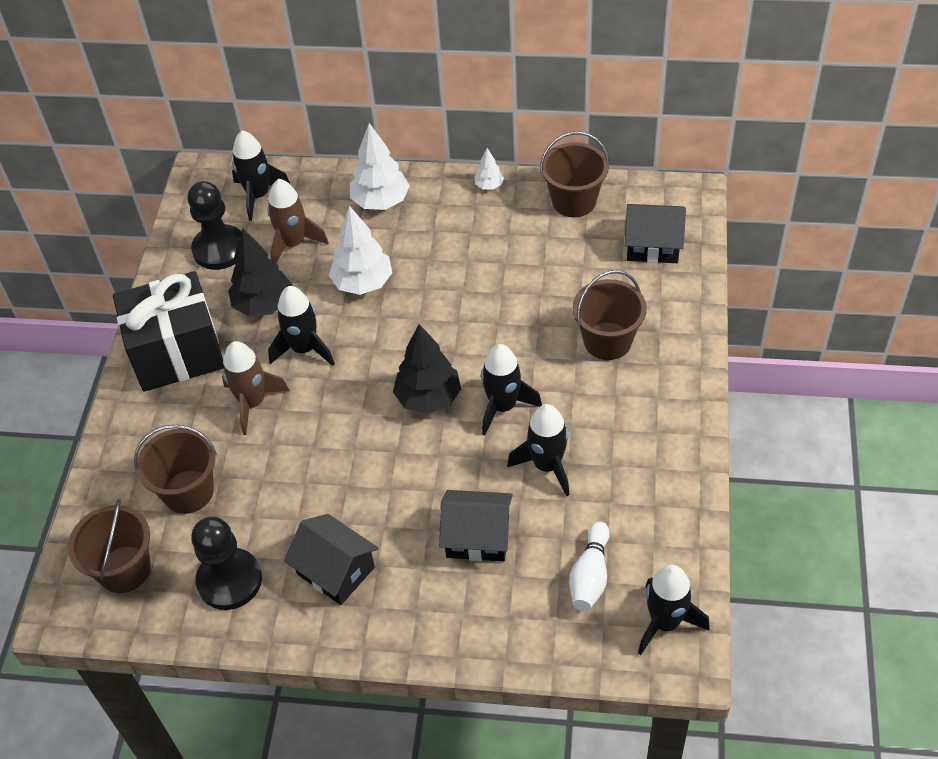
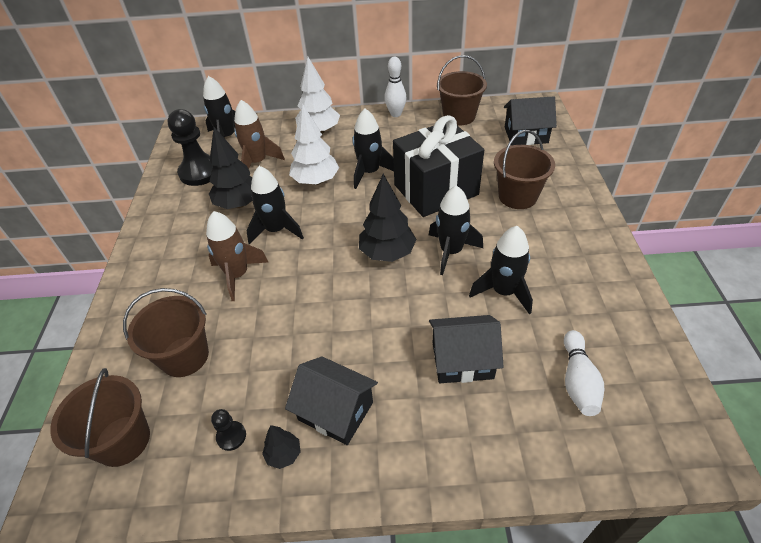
camera: 10 degrees left, 5 degrees down
(177, 353) = (169, 245): black gift -> black gift (436, 190)
(229, 580) = (231, 436): black pawn -> black pawn, size x0.45
(278, 605) = (283, 454): none -> black tree
(489, 185) = (396, 114): white tree -> white bowling pin
(665, 622) = (666, 416): black rocket -> black rocket (370, 172)

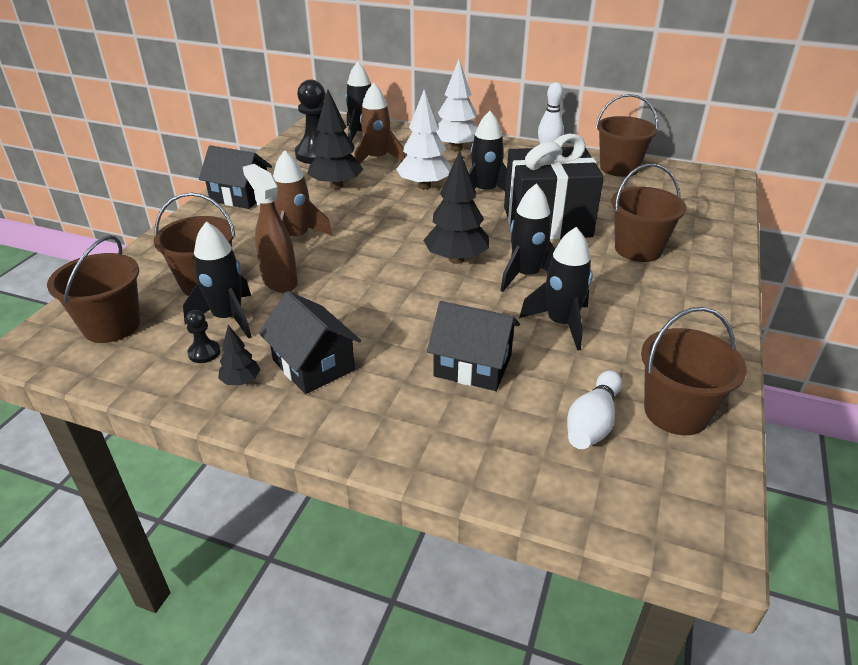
camera: 20 degrees right, 10 degrees down
(251, 330) = (279, 281): none -> brown spray bottle
(276, 230) = (357, 214): black rocket -> black rocket (228, 318)
(526, 135) = (688, 200): black house -> black house (240, 196)
(627, 347) = (676, 412): none -> brown bucket

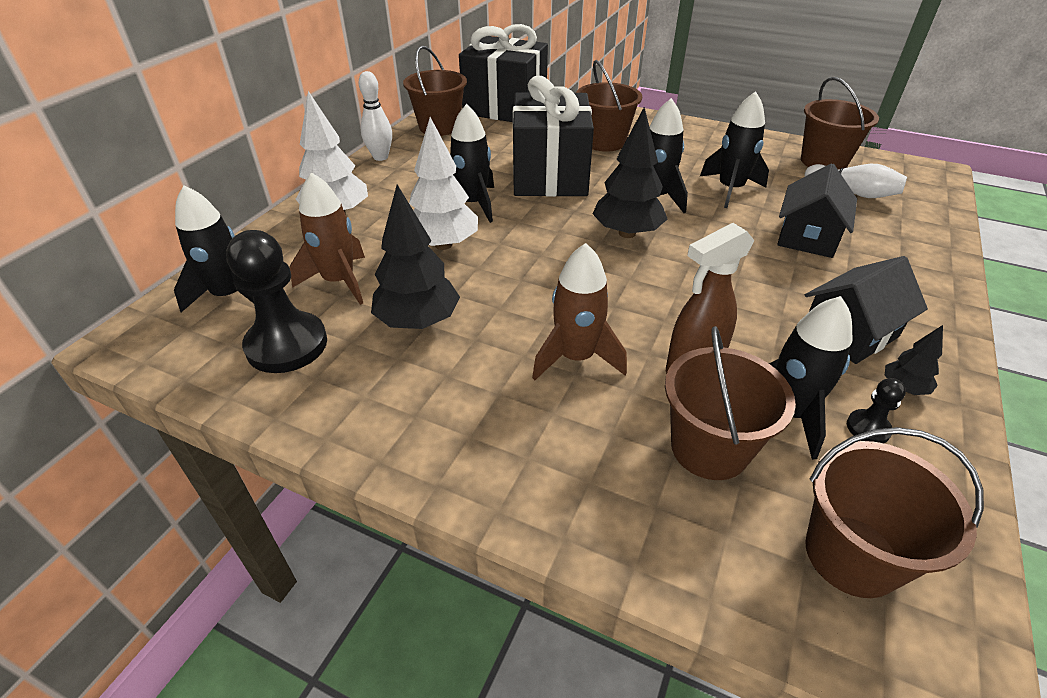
camera: 85 degrees left, 5 degrees up
(240, 196) = (423, 436): black house -> none
(685, 194) = (505, 108): none -> black gift

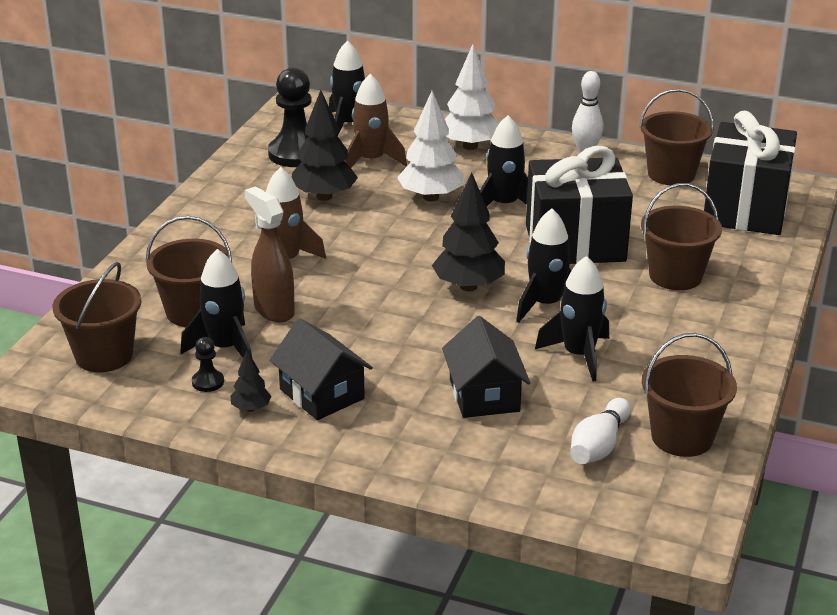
camera: 85 degrees right, 10 degrees down
(807, 237) = (484, 395): black house -> black house turned 60 degrees clockwise

